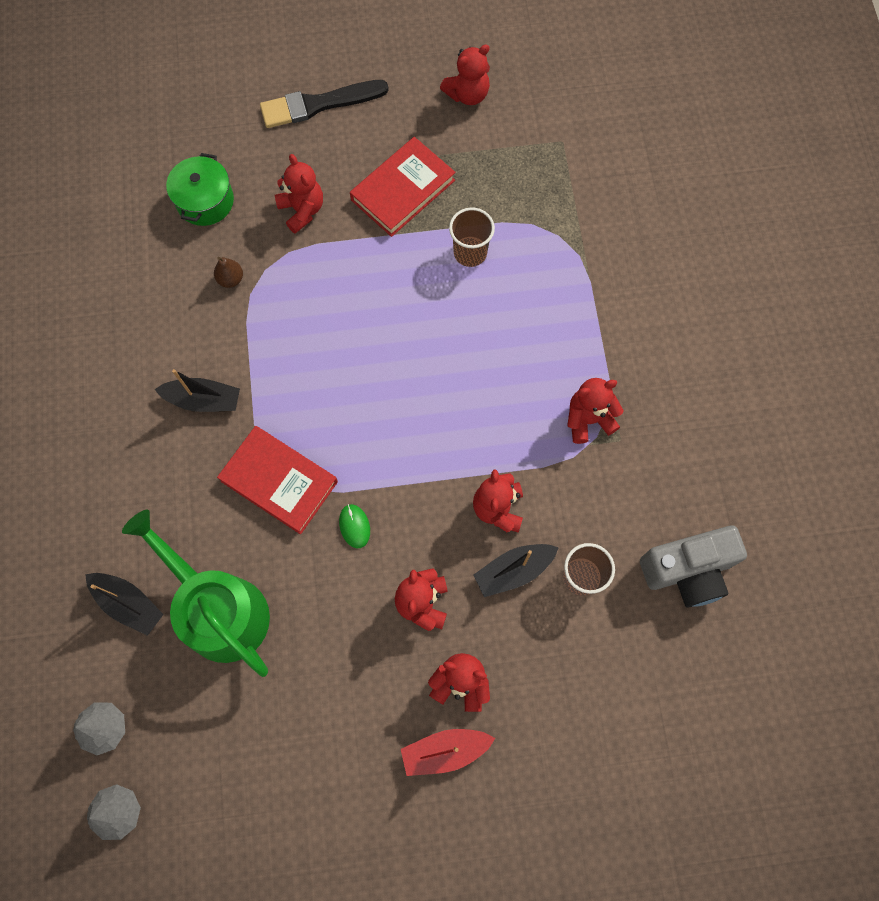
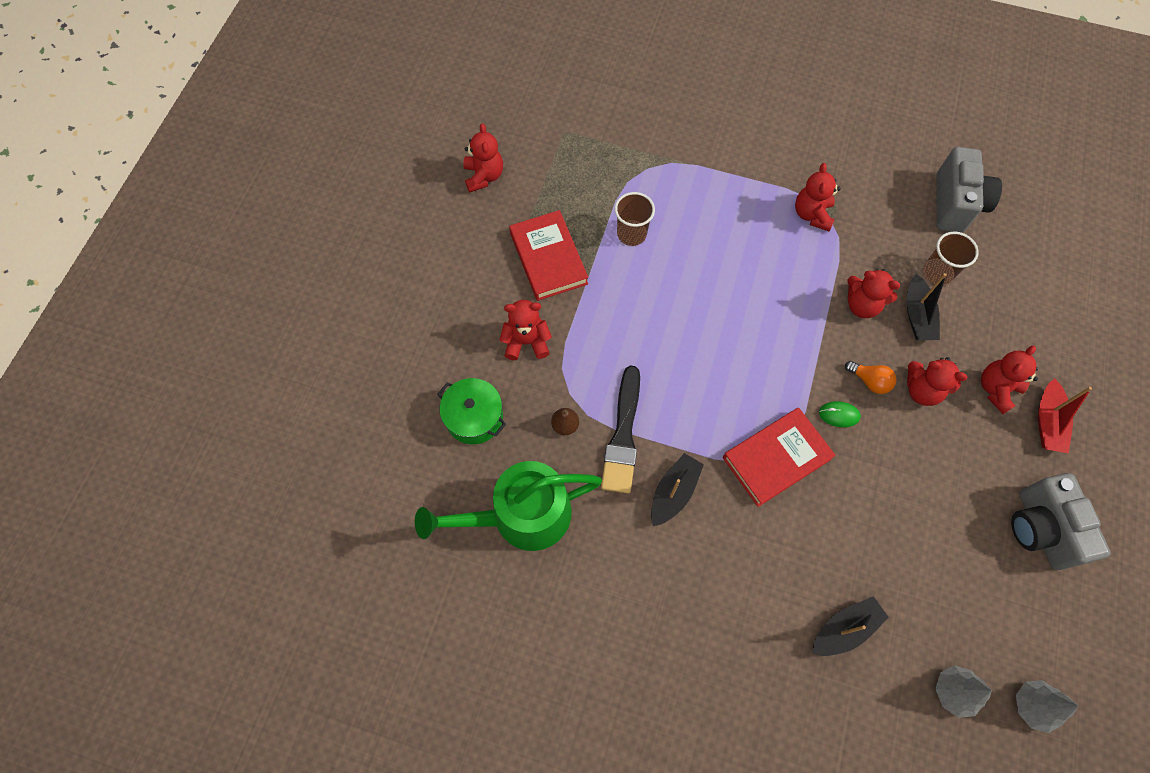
camera: 65 degrees left, 5 degrees down
(219, 609) = (876, 552): green watering can -> green watering can (521, 515)
(313, 773) = (1040, 529): none -> grey camera
(318, 104) = (428, 288): black brush -> black brush (623, 435)
(408, 545) = (869, 381): none -> orange light bulb

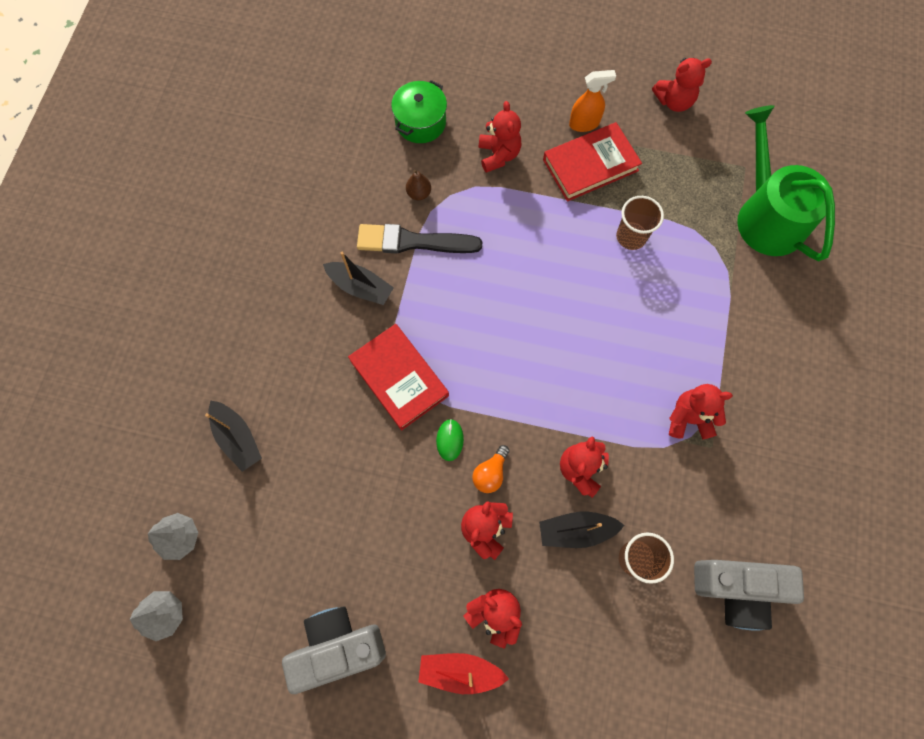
camera: 85 degrees right, 5 degrees up
(499, 257) = (584, 124): none -> orange spray bottle
(521, 515) = (334, 167): green watering can -> green watering can (766, 216)

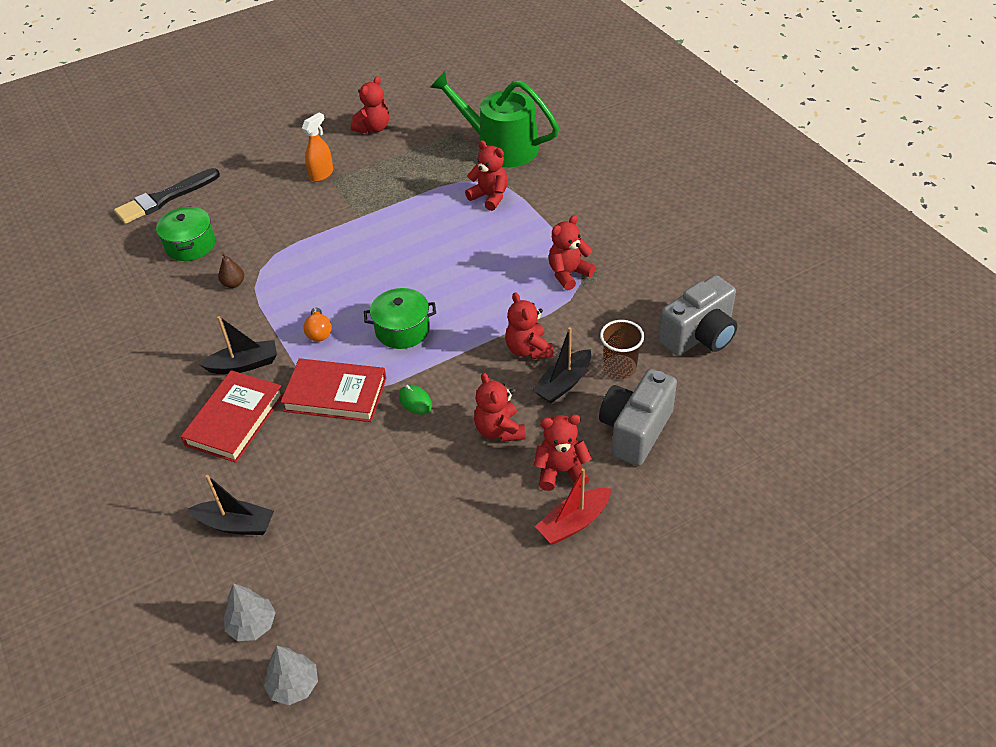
camera: 40 degrees left, 25 degrees down
(338, 646) = (465, 584): grey camera -> grey camera (635, 430)
(413, 241) = (259, 312): black brush -> black brush (164, 198)
(490, 473) = (467, 397): orange light bulb -> orange light bulb (319, 332)
(498, 155) = (274, 226): red teddy bear -> red teddy bear (489, 197)
(502, 357) = (402, 329): none -> green pot
(590, 165) = (350, 192): red book -> red book (235, 420)
(631, 237) = (422, 210): brown cup -> none

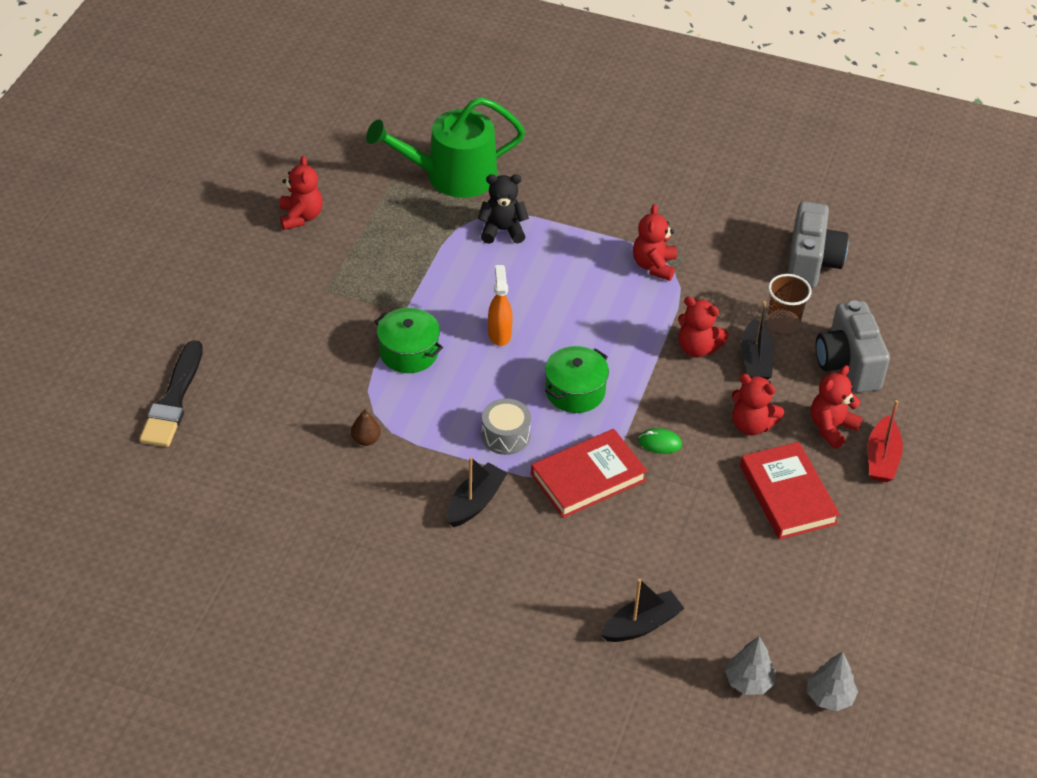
camera: 45 degrees left, 0 degrees up
(190, 245) = (269, 429): green pot -> green pot (408, 352)
(235, 420) = (530, 550): red book -> red book (787, 495)
(319, 332) = (505, 436): orange light bulb -> grey drum
(321, 174) = (310, 290): orange spray bottle -> orange spray bottle (499, 334)
(489, 197) = (502, 230): red teddy bear -> black teddy bear

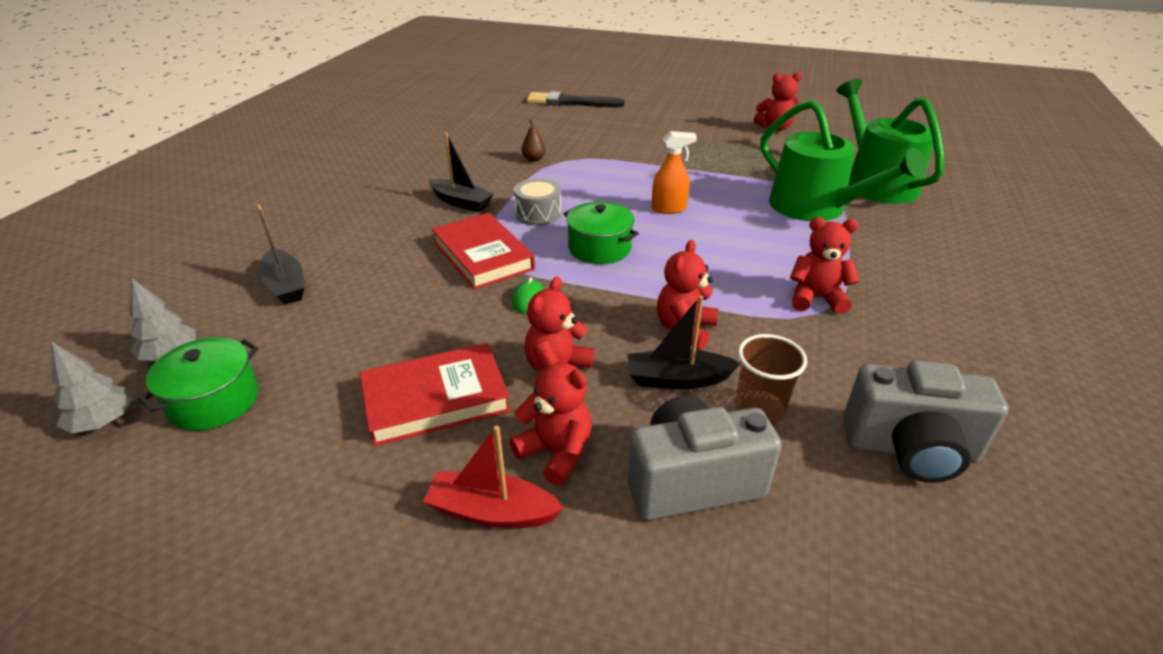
camera: 90 degrees right, 10 degrees down
(408, 352) = (634, 171): green pot -> green pot (214, 401)
(502, 230) = (815, 207): black teddy bear -> green watering can

